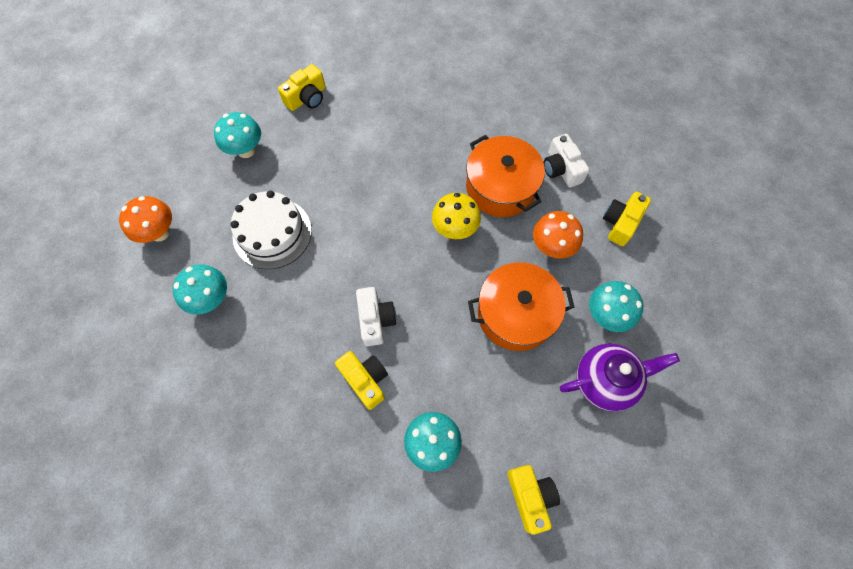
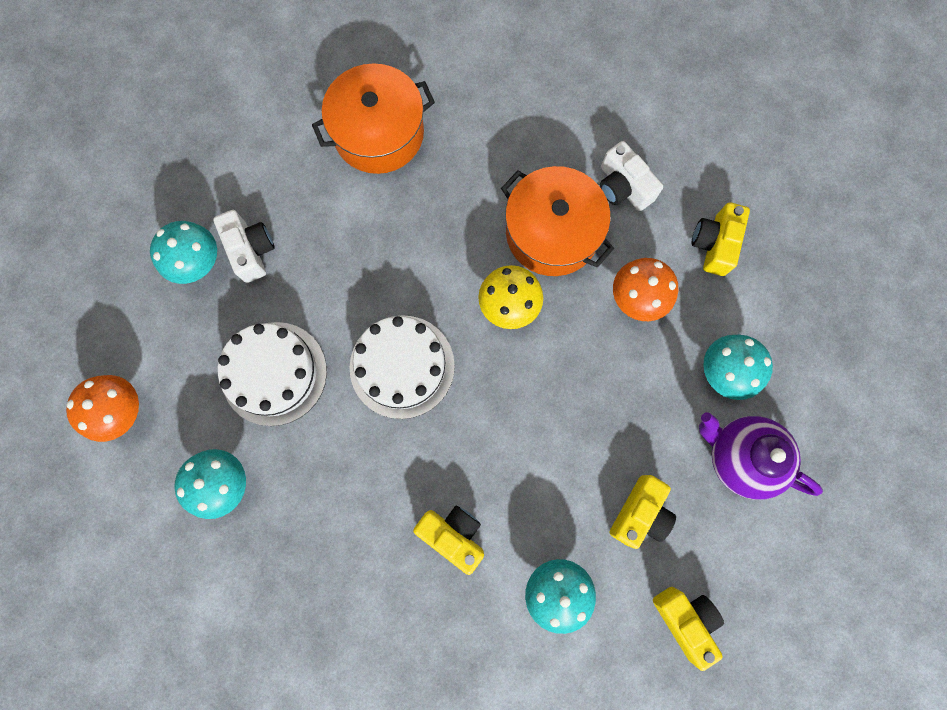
camera: 15 degrees left, 10 degrees up
(307, 98) = (257, 165): yellow camera -> yellow camera (640, 513)
(364, 251) = (402, 366): none -> white cake
(375, 320) = (443, 454): white camera -> white camera (251, 250)
(515, 313) = (613, 400): orange pot -> orange pot (378, 133)
(604, 381) = (739, 457): purple teapot -> purple teapot turned 120 degrees counterclockwise

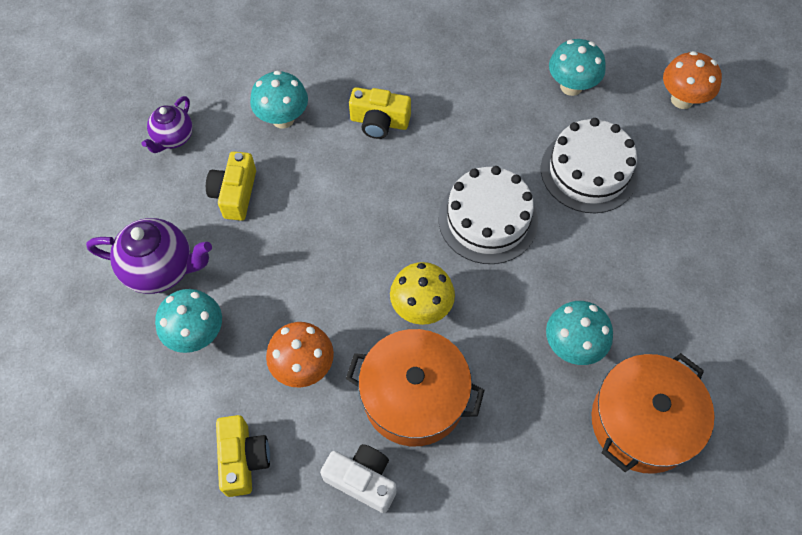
camera: 155 degrees right, 15 degrees down
(199, 264) = (713, 226): turquoise mushroom -> turquoise mushroom (572, 346)
(251, 250) = (679, 256): white camera -> none
(685, 620) = (173, 138): yellow camera -> purple teapot

